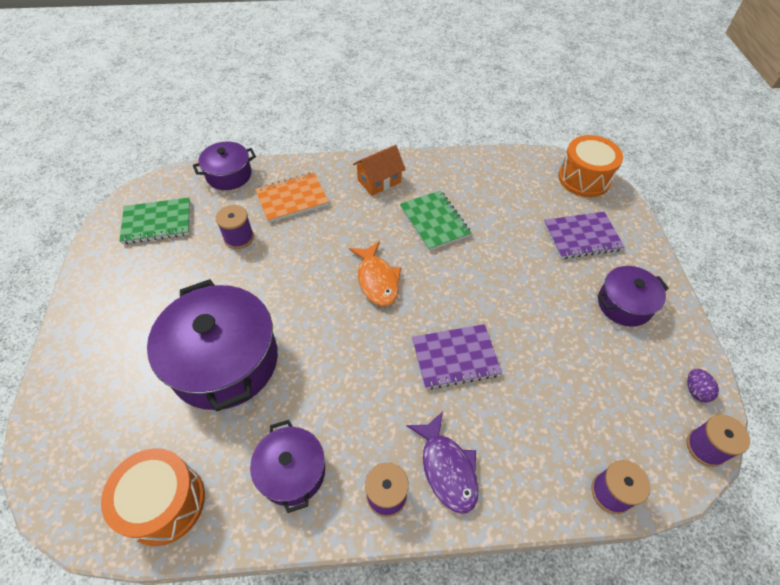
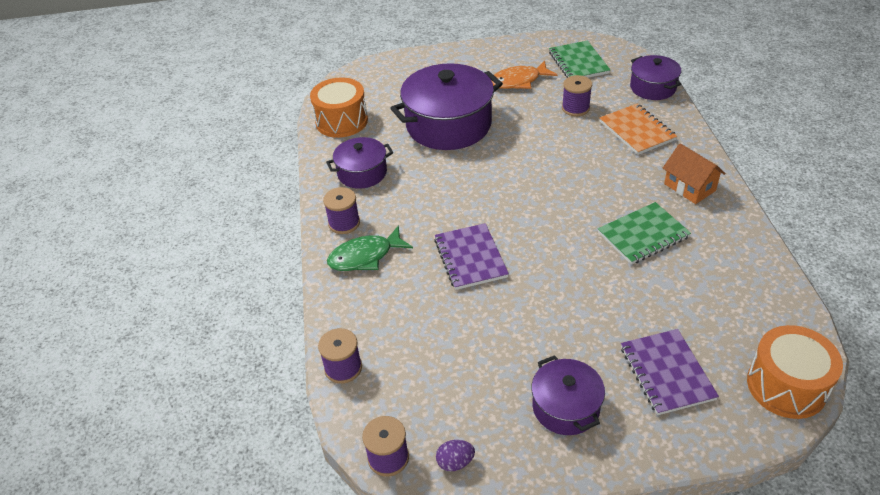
camera: 90 degrees right, 10 degrees down
(377, 280) = (549, 199): orange fish -> orange fish (518, 81)
(447, 468) = (365, 256): purple fish -> green fish

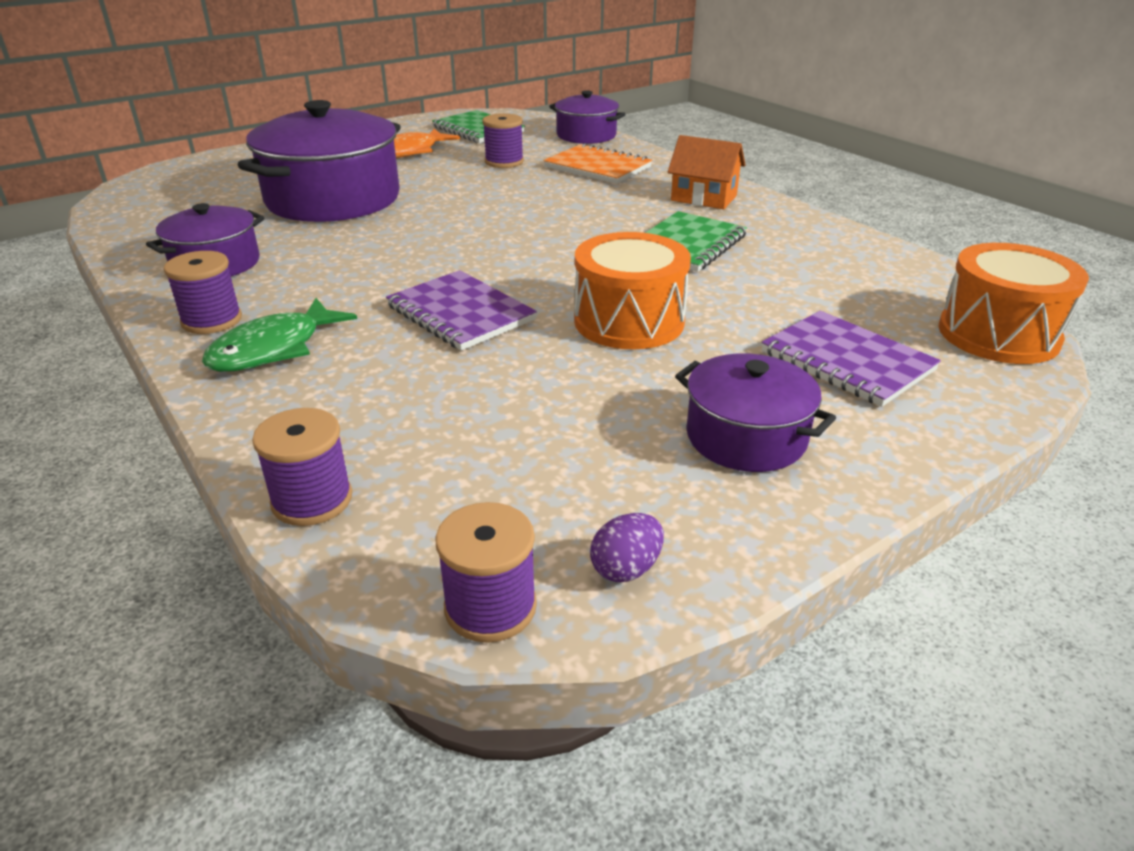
camera: 30 degrees left, 10 degrees down
(341, 121) = (150, 221): orange drum -> orange drum (629, 321)

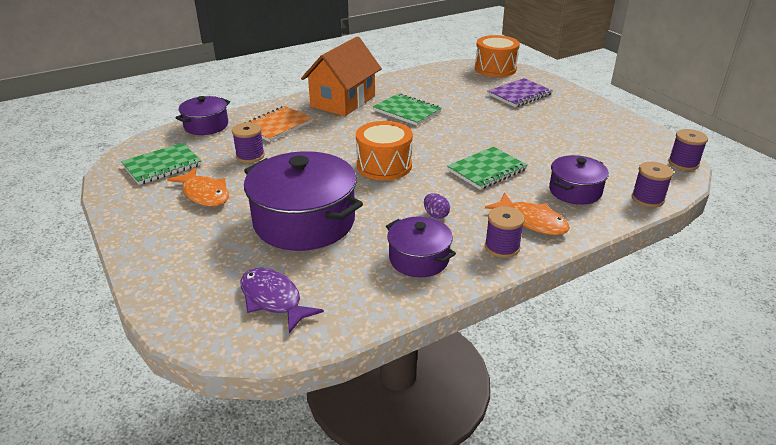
camera: 85 degrees left, 0 degrees up
(184, 197) = (273, 299): none -> purple fish
(273, 349) = (532, 221): green fish -> orange fish
(460, 313) = (487, 170): purple notebook -> green notebook
(626, 568) = (655, 142): purple egg -> purple egg (436, 215)
(629, 321) = (491, 130): orange drum -> orange drum (384, 166)
(704, 198) = (343, 101): orange house -> orange house, size x1.75
(746, 437) = (576, 117): purple pot -> purple pot (575, 191)

